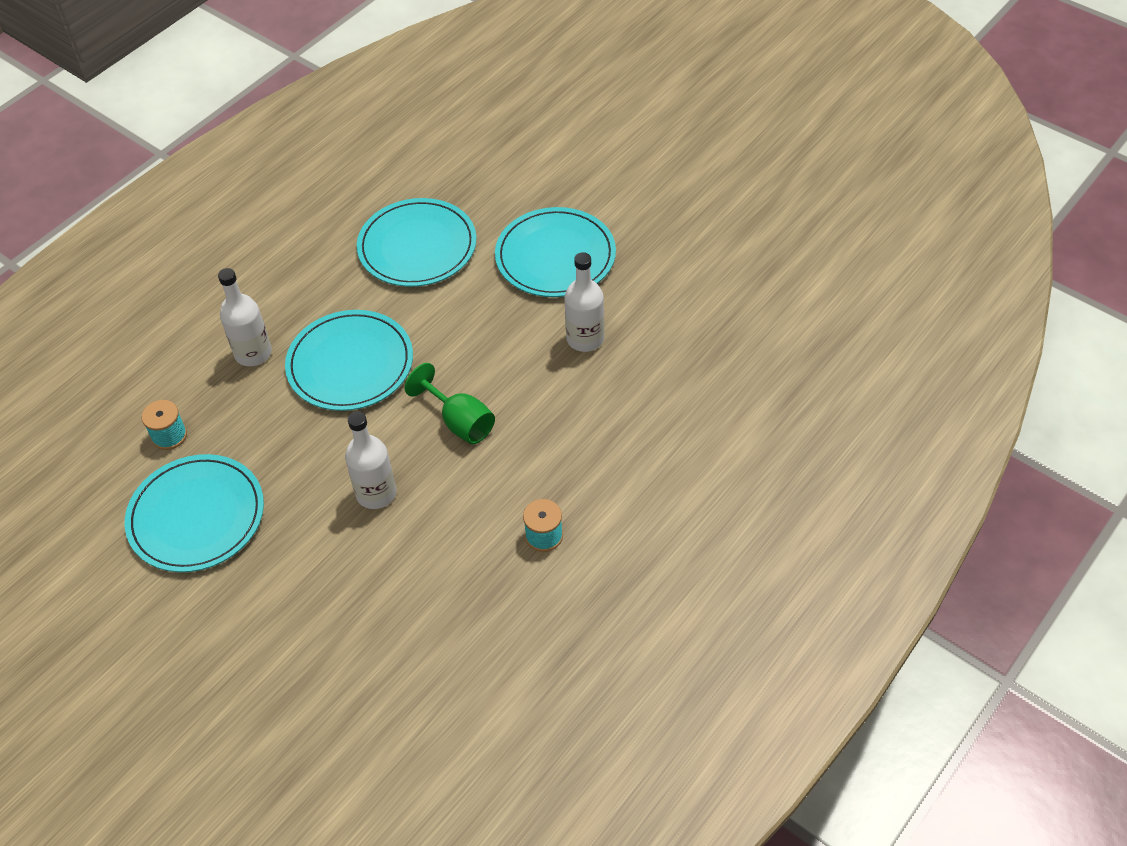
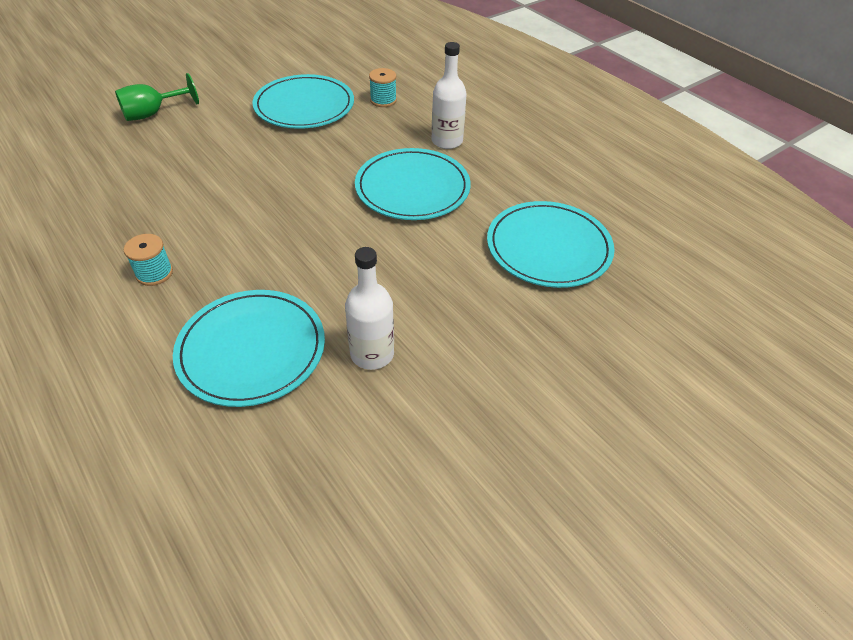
camera: 100 degrees right, 5 degrees down
(376, 493) = (268, 185): white bottle -> none
(459, 422) = (313, 242): green goblet -> green goblet (153, 113)
(555, 256) = (507, 354): turquoise plate -> turquoise plate (251, 350)

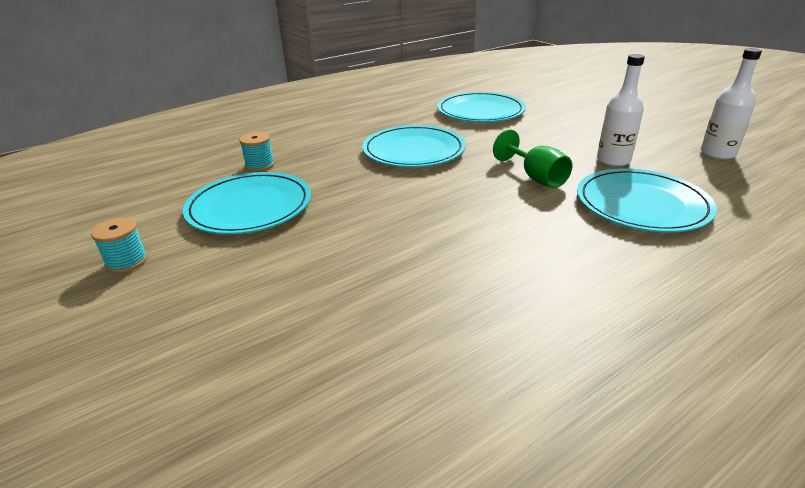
camera: 85 degrees left, 15 degrees down
(153, 113) = (210, 333): green goblet -> green goblet (535, 177)
(154, 273) = (574, 269): turquoise spool -> turquoise spool (127, 262)
(447, 141) = (344, 138): white bottle -> white bottle (717, 153)

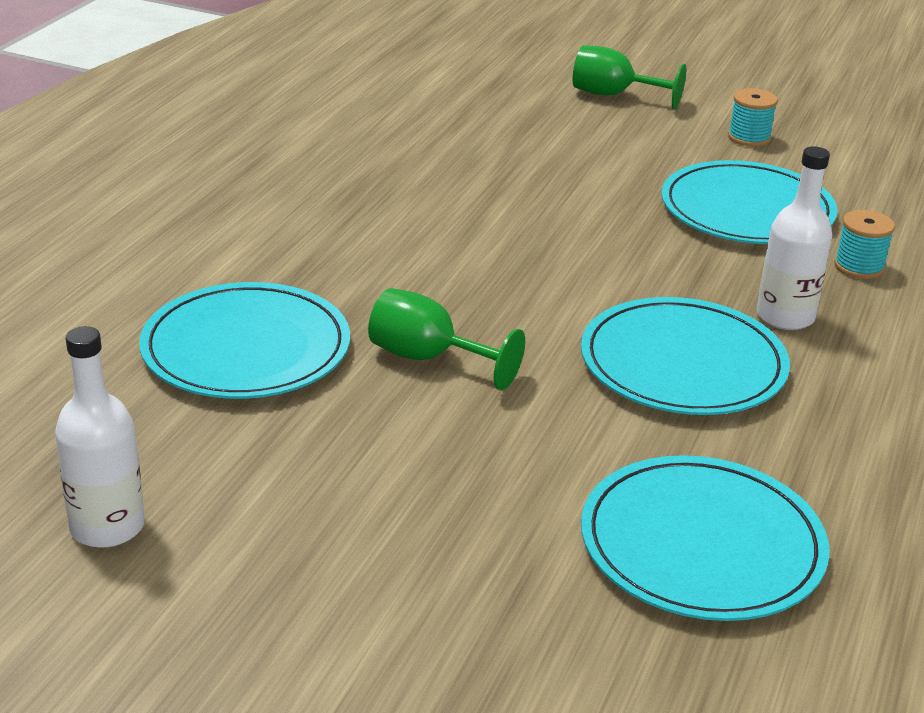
camera: 145 degrees right, 0 degrees up
(116, 361) = (613, 95): none -> green goblet
(613, 160) = (315, 441): white bottle -> white bottle (785, 316)

